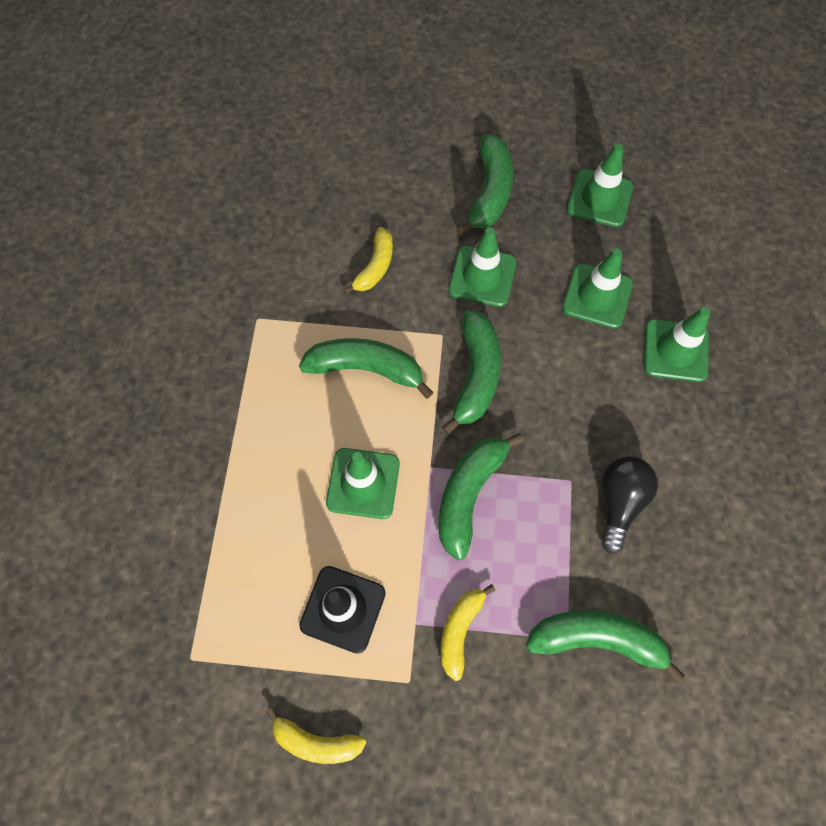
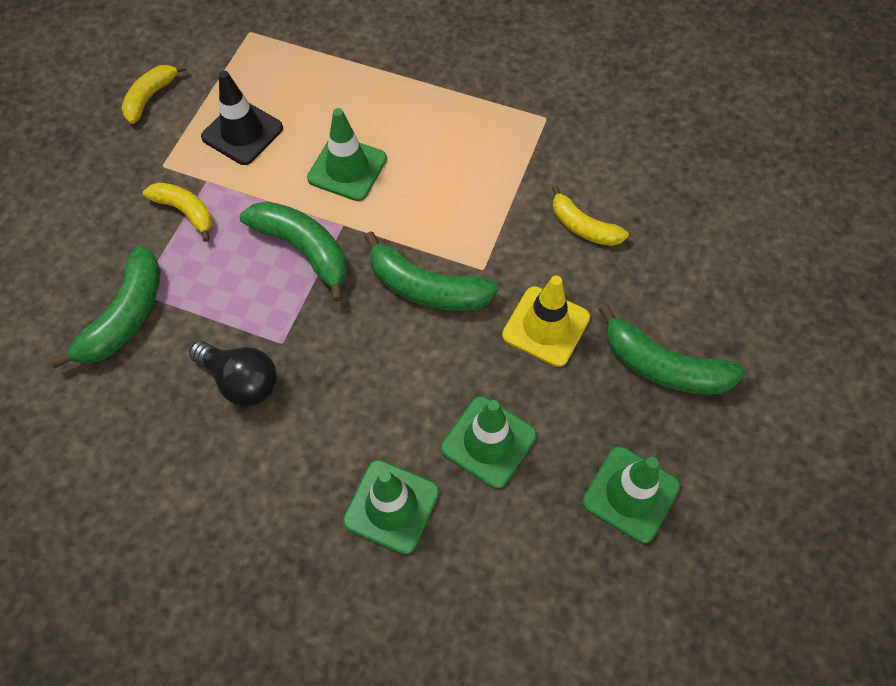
camera: 105 degrees right, 5 degrees down
(366, 369) = (464, 195): green banana -> none
(482, 276) = (546, 326): green traffic cone -> yellow traffic cone

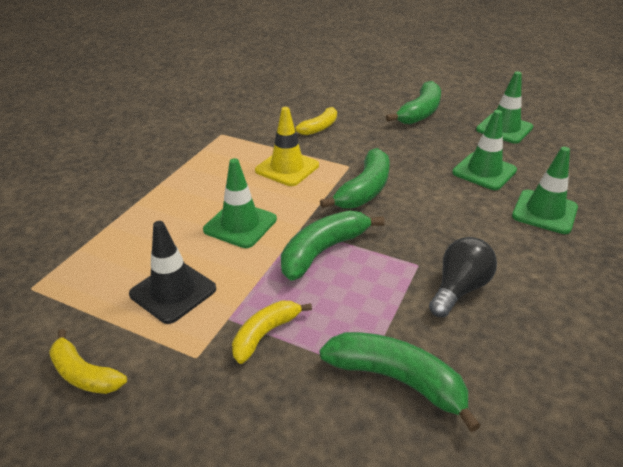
camera: 85 degrees left, 25 degrees down
(546, 326) = (395, 146): yellow traffic cone -> yellow traffic cone (287, 168)

